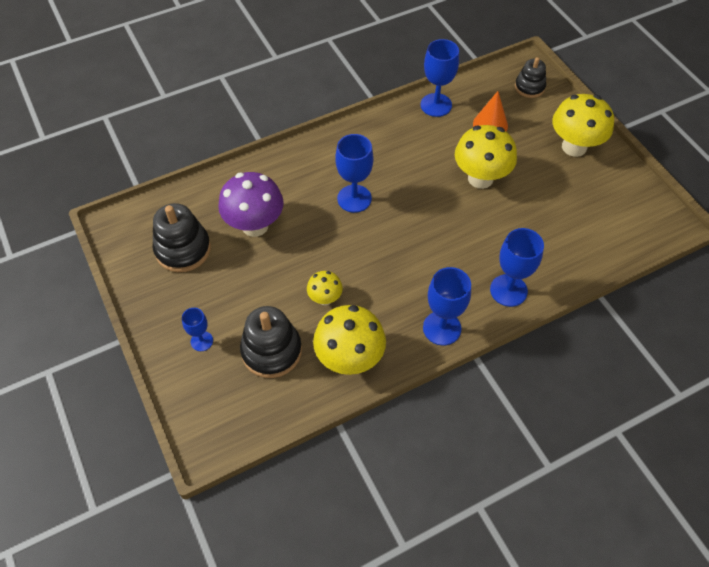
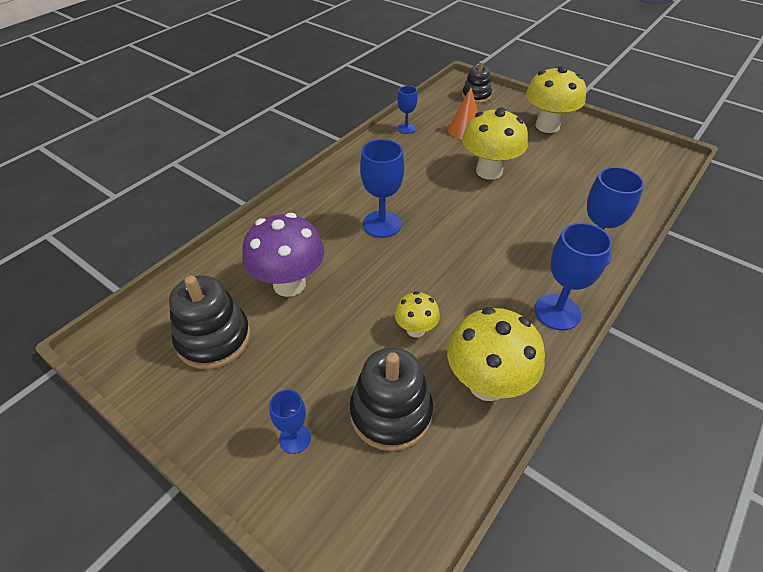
camera: 25 degrees left, 10 degrees down
(436, 105) = (406, 128): blue goblet -> blue goblet, size x0.58

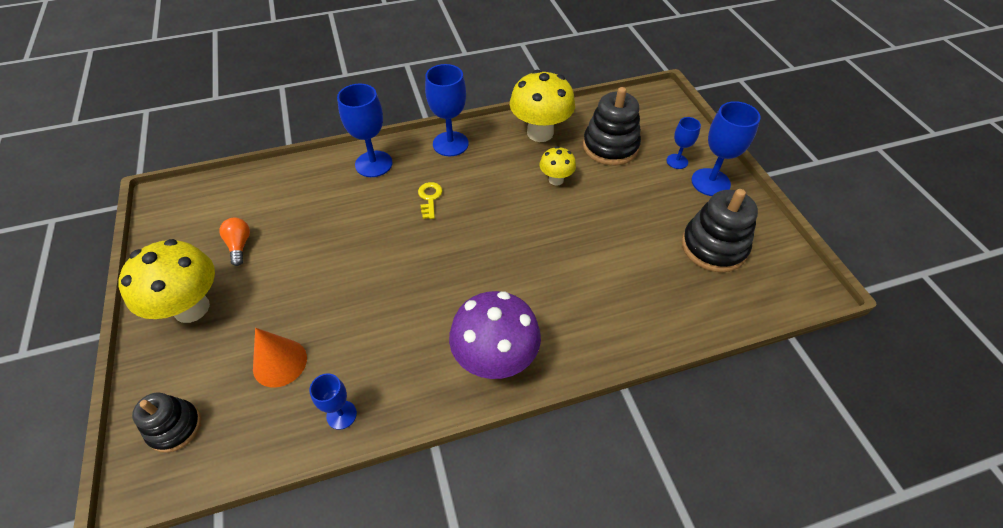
camera: 145 degrees left, 5 degrees up
(289, 284) = (630, 262): purple mushroom -> purple mushroom (495, 360)
(382, 224) = (505, 278): blue goblet -> blue goblet (710, 182)
(489, 171) = (338, 282): yellow mushroom -> none
(505, 250) = (429, 198): none -> yellow key
(579, 159) = (239, 245): none -> orange light bulb

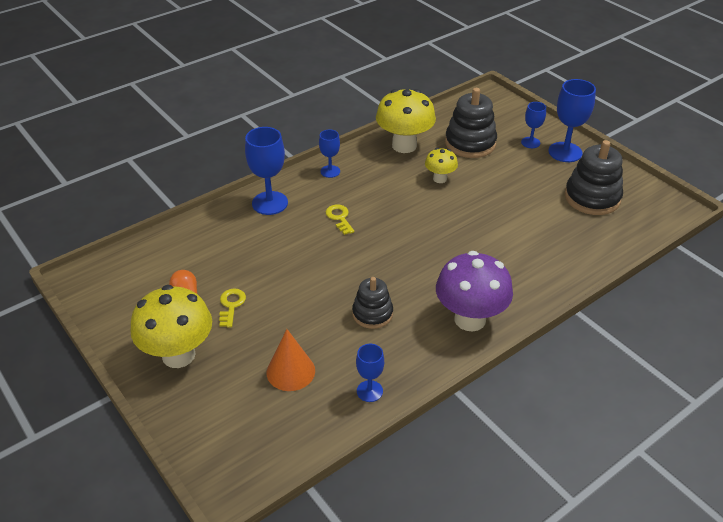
camera: 20 degrees left, 10 degrees down
(175, 427) = (231, 442): black stacking toy -> black stacking toy (372, 314)
(271, 267) = (231, 305): none -> yellow key
(450, 144) = (330, 171): blue goblet -> blue goblet, size x0.58

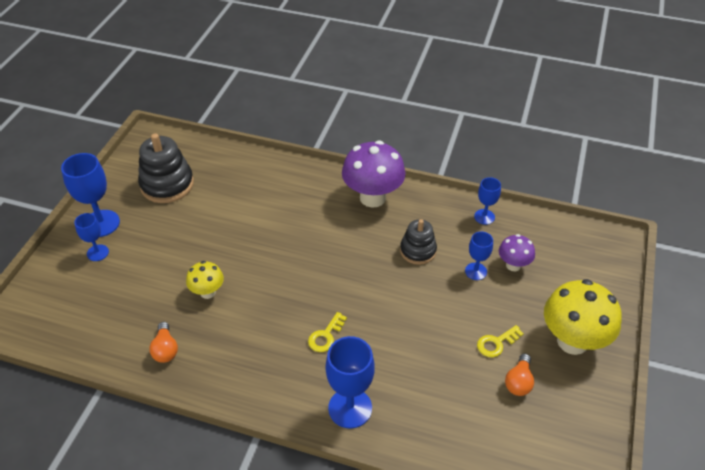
camera: 125 degrees left, 5 degrees up
(290, 371) = (513, 265): orange cone -> purple mushroom
(330, 171) = (258, 388): blue goblet -> blue goblet (476, 271)
(404, 145) = (165, 349): yellow mushroom -> orange light bulb
(470, 143) = (127, 297): black stacking toy -> none

